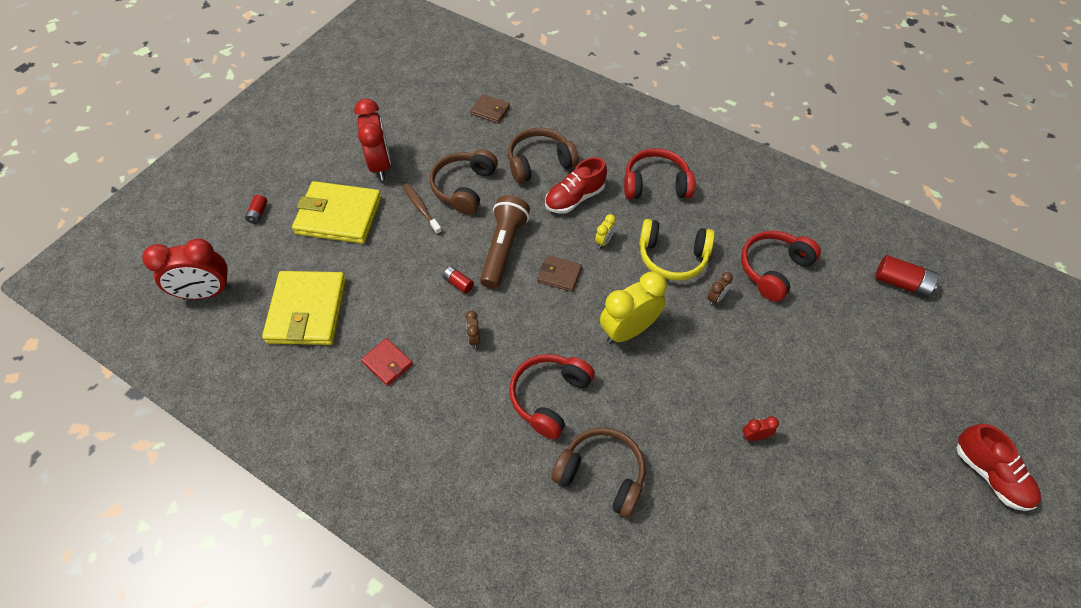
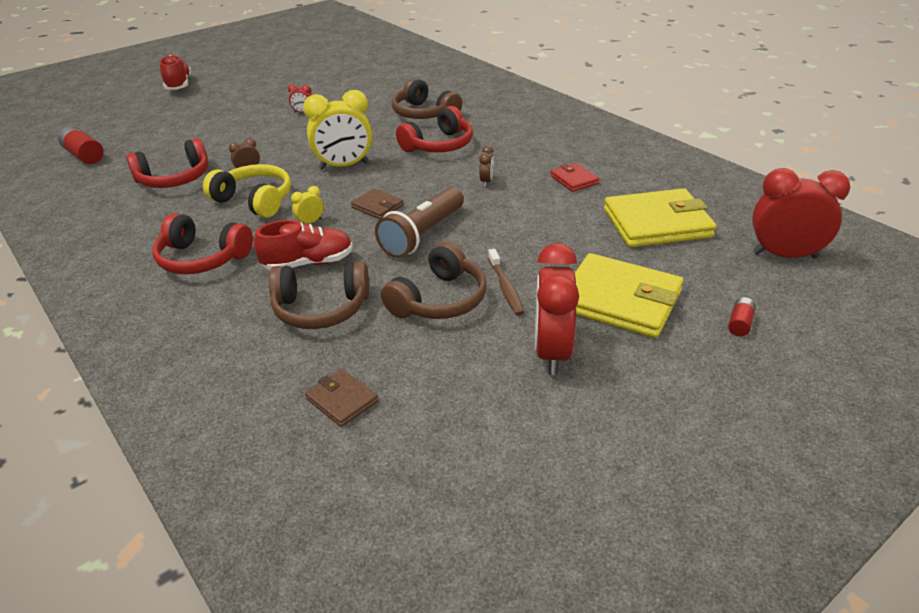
camera: 160 degrees left, 20 degrees down
(307, 311) = (657, 223): yellow wallet -> yellow wallet turned 60 degrees clockwise
(458, 283) = (486, 217): red battery -> none

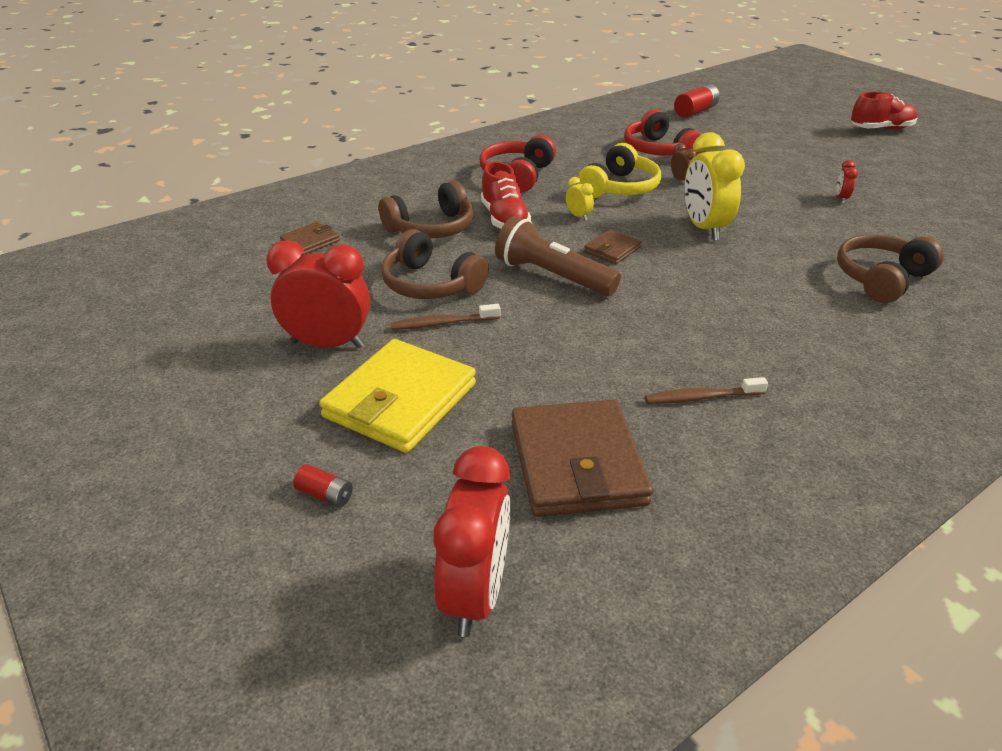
camera: 90 degrees right, 0 degrees up
(321, 309) = (431, 228): brown headphones -> brown headphones turned 120 degrees counterclockwise
(439, 145) = (780, 289): red headphones -> none
(486, 181) = (683, 322): brown clock -> none
(574, 180) = (702, 397): red wallet -> brown toothbrush
(657, 223) = (577, 463): yellow wallet -> brown wallet

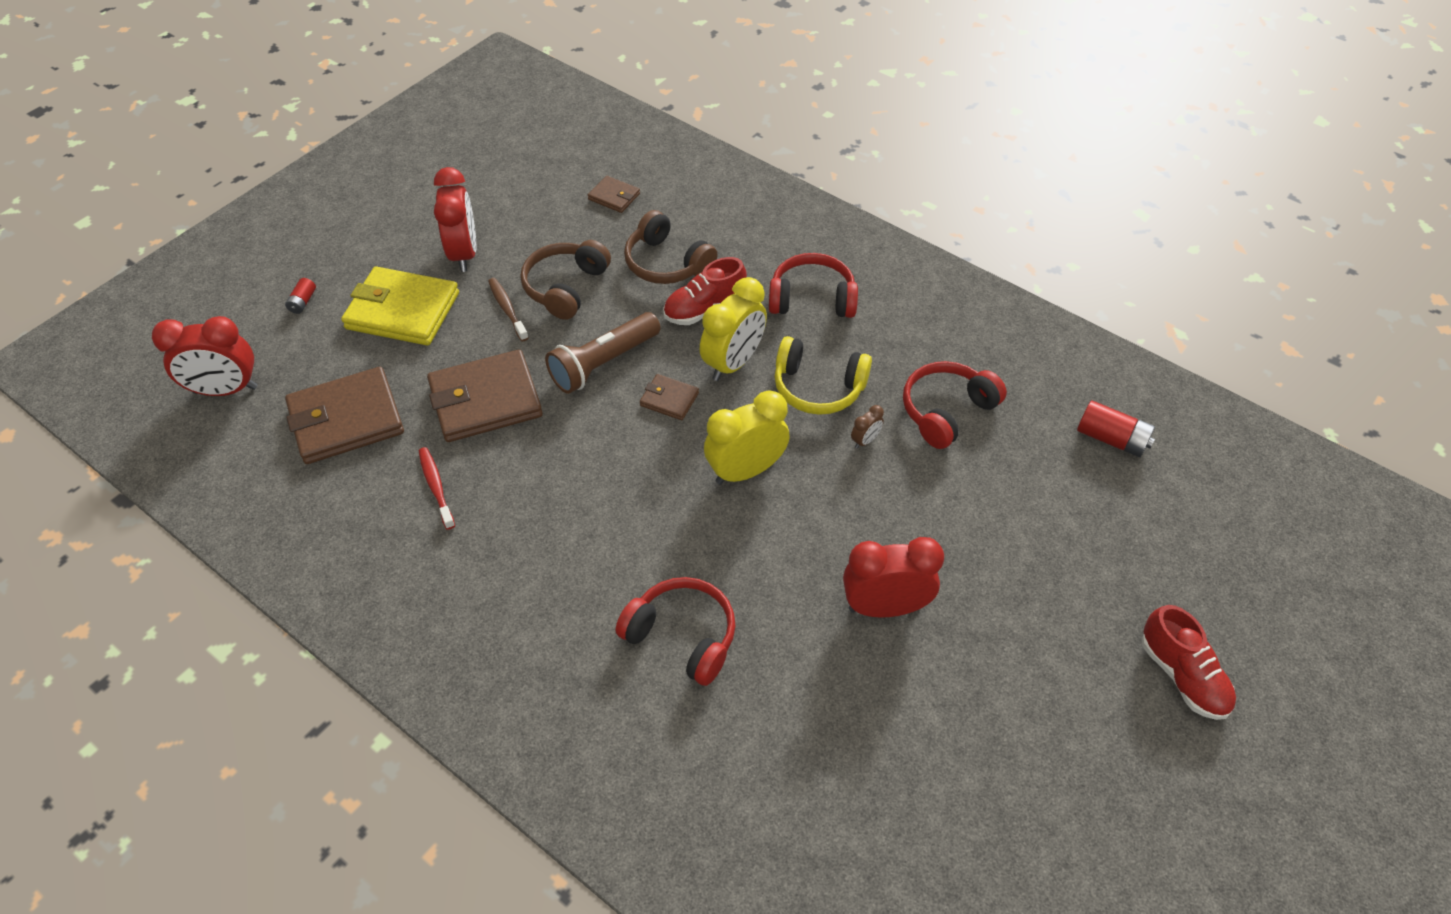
camera: 75 degrees right, 15 degrees up
(552, 276) = (603, 363): brown flashlight -> brown flashlight turned 150 degrees counterclockwise
(578, 216) = (733, 363): yellow clock -> yellow clock, size x2.29
(579, 351) = (485, 400): none -> brown wallet
(702, 397) = (436, 487): brown toothbrush -> red toothbrush
(840, 198) = (885, 607): red clock -> red clock, size x2.29
(881, 278) = (682, 636): brown headphones -> red headphones

